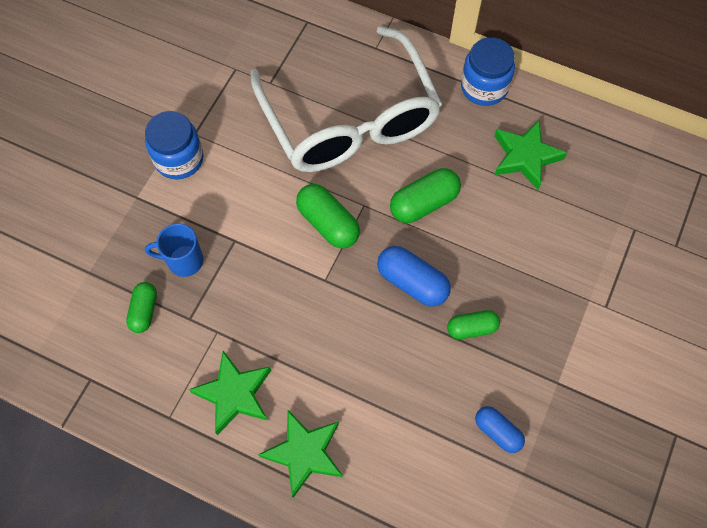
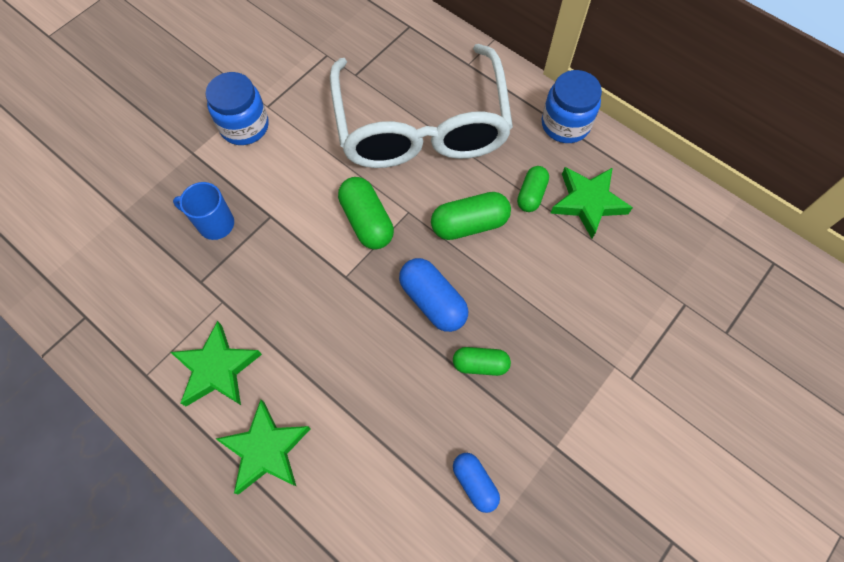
camera: 15 degrees right, 0 degrees up
(144, 311) = (160, 263): green capsule -> green capsule (531, 194)

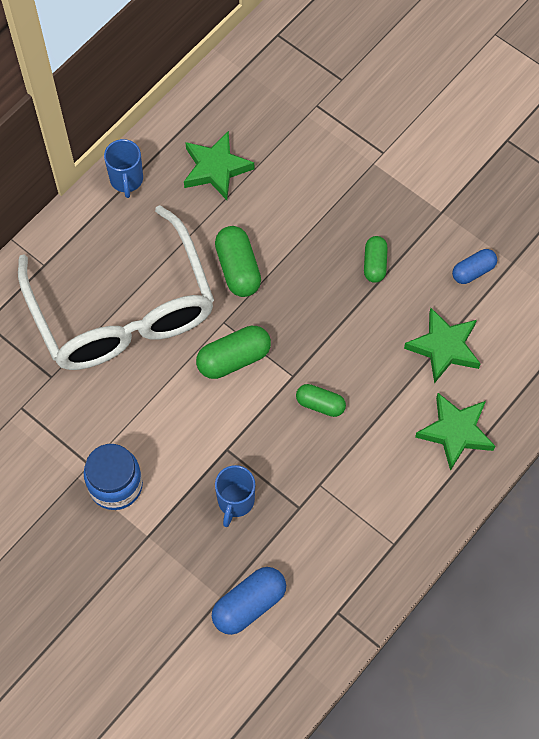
camera: 90 degrees left, 0 degrees up
(217, 368) = (385, 481): green star -> green star (444, 347)
(421, 126) = (123, 310): white glasses -> white glasses turned 75 degrees clockwise
(433, 301) = (316, 301): blue capsule -> blue capsule (249, 604)
(531, 194) = (206, 215): green capsule -> green capsule (320, 404)
(565, 124) = (126, 180): blue jar -> blue mug

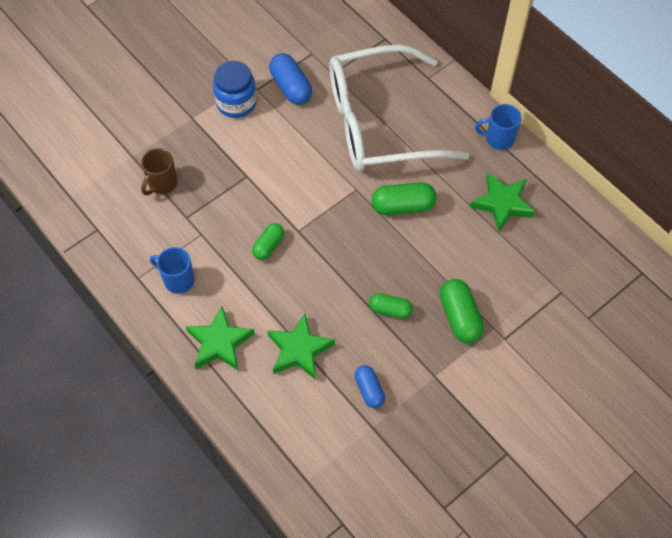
camera: 100 degrees right, 5 degrees down
(234, 359) = (322, 191): green capsule -> green capsule (459, 317)
(235, 501) = (203, 176): blue mug -> blue mug (178, 280)
(249, 604) = (121, 173): blue capsule -> blue capsule (291, 87)
(256, 549) = (162, 184): none -> brown mug

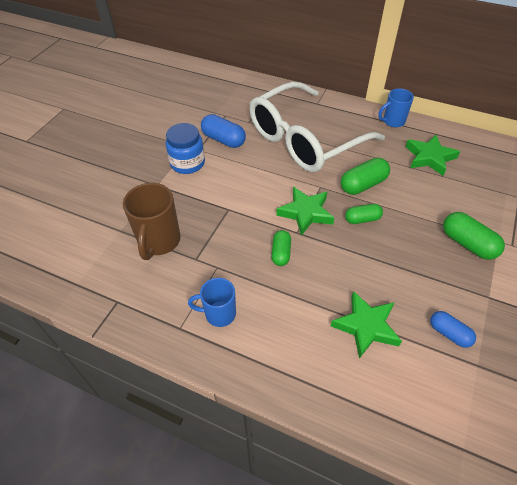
camera: 25 degrees left, 10 degrees down
(162, 184) = (159, 241): brown mug -> brown mug, size x1.56
(220, 342) = (292, 353): green star -> green star (306, 213)
(390, 310) = (413, 261): green capsule -> green capsule (362, 219)

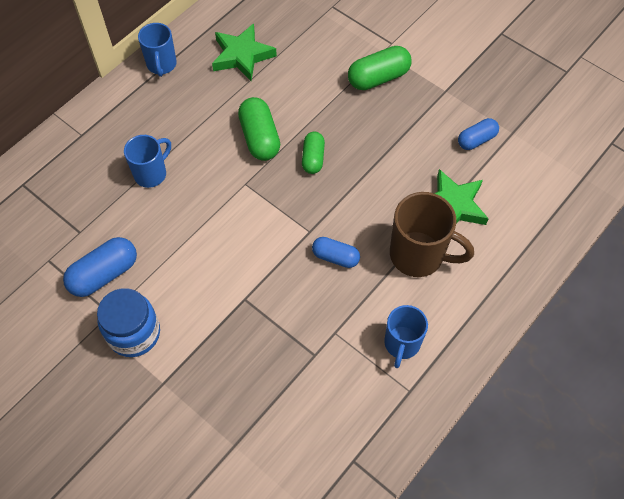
camera: 75 degrees left, 10 degrees up
(159, 241) = (271, 396): brown mug -> brown mug (418, 255)
(281, 253) = (335, 257): green capsule -> blue capsule
(304, 140) = (151, 173): white glasses -> blue mug
(306, 213) = (282, 212): green star -> none

